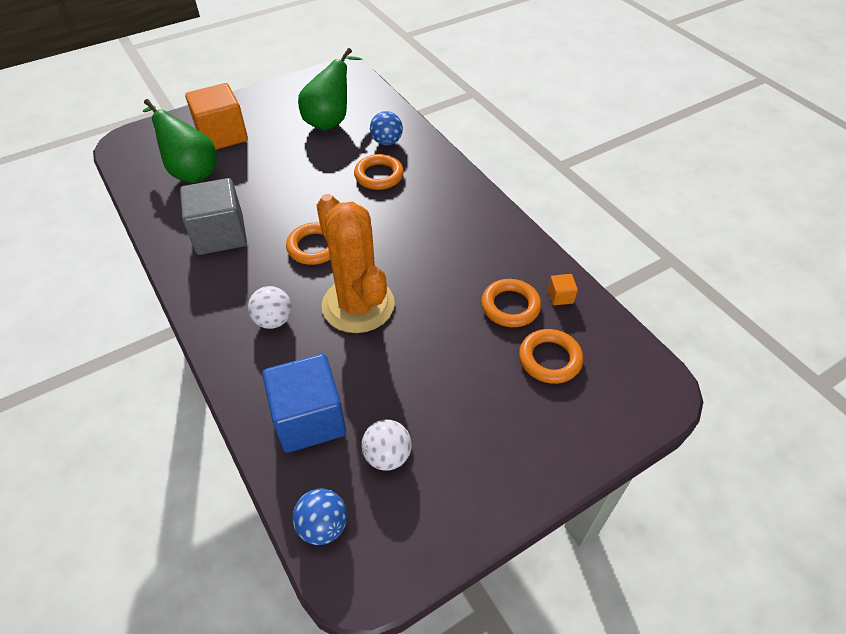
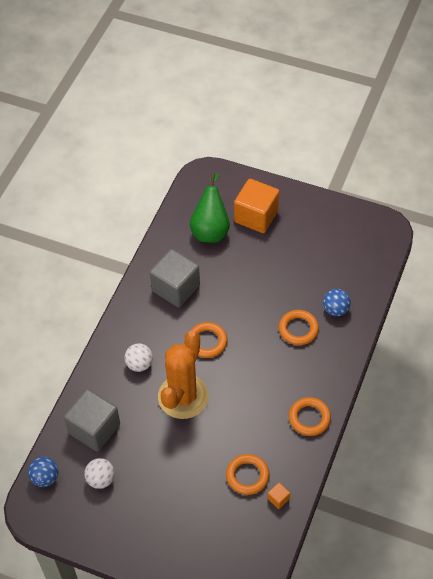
camera: 55 degrees right, 5 degrees up
(309, 419) = (94, 429): blue cube -> grey cube
(330, 121) = (327, 262): green pear -> none
(550, 359) = (224, 520): orange ring -> orange ring (309, 418)

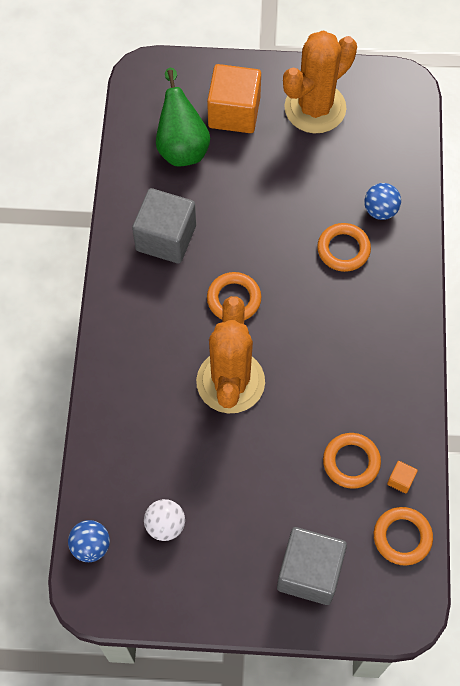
camera: 20 degrees left, 10 degrees up
(94, 429) = (131, 460): grey cube -> grey cube (309, 572)
(139, 364) = (157, 355): white ball -> none
(309, 418) = (400, 363): orange ring -> orange ring (402, 537)
(315, 228) = (315, 108): none -> orange cactus

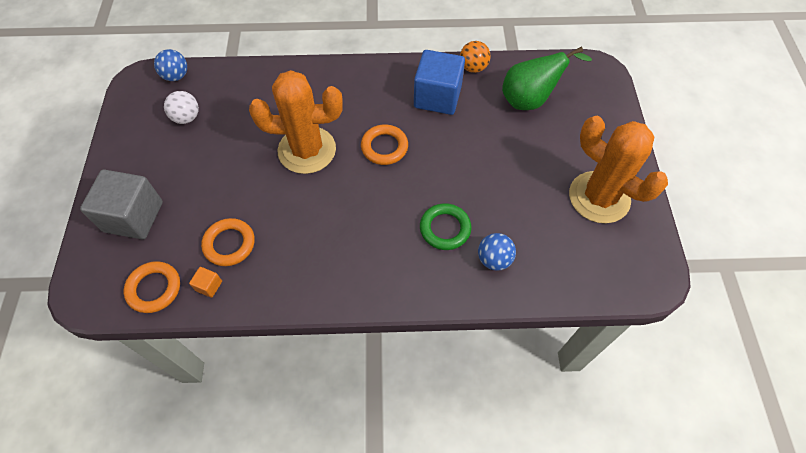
camera: 85 degrees right, 5 degrees down
(125, 195) = (473, 67): none -> orange ball
(166, 238) = (437, 97): grey cube -> blue cube
(234, 112) = (575, 134): orange cube -> none
(343, 249) = (445, 229): orange ring -> green ring

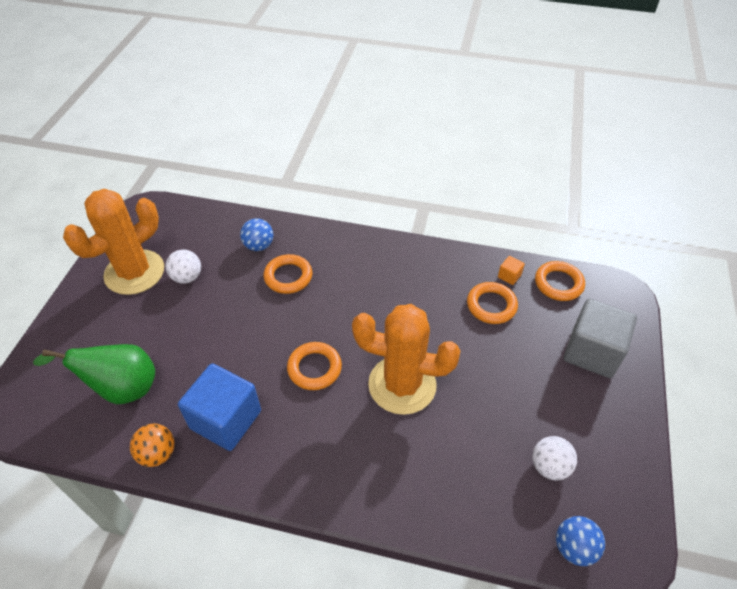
camera: 165 degrees left, 10 degrees down
(445, 229) = (288, 277): green ring -> orange ring
(544, 204) = (187, 277): none -> white ball
(599, 197) = (134, 272): orange cactus -> orange cactus turned 75 degrees clockwise

